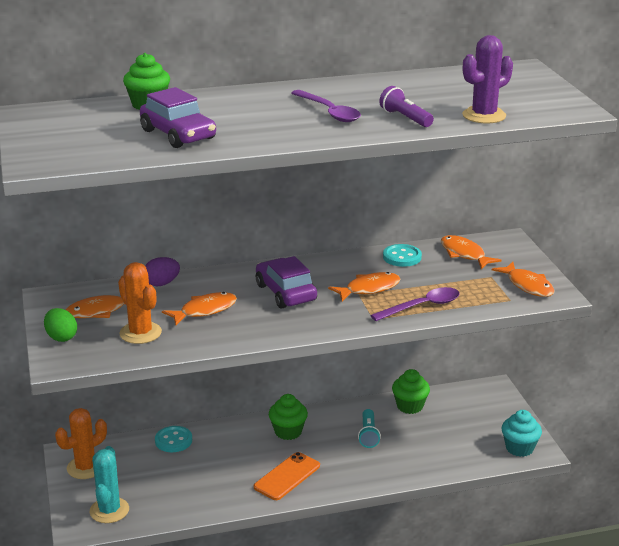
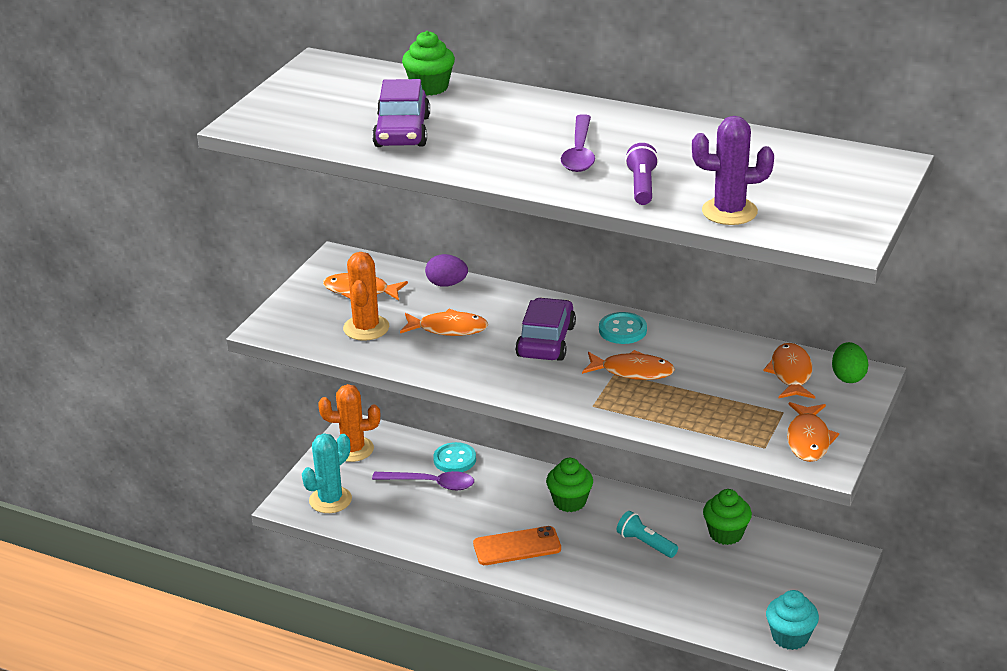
camera: 40 degrees right, 5 degrees up
(61, 337) = (299, 304): green egg -> green egg (848, 377)
(368, 435) = (645, 543): turquoise flashlight -> turquoise flashlight turned 90 degrees clockwise
(402, 257) = (717, 349): turquoise button -> turquoise button (622, 330)
(422, 306) = (659, 414): purple spoon -> purple spoon (431, 484)

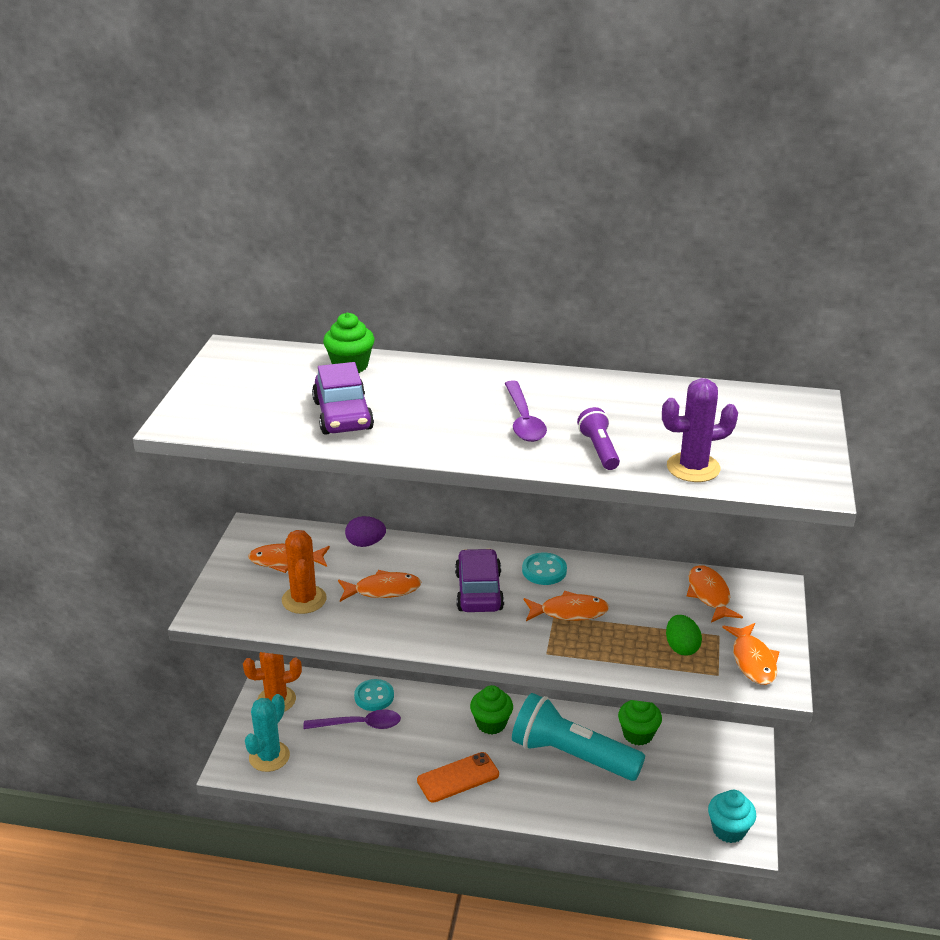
camera: 15 degrees left, 0 degrees up
(645, 543) = (572, 755): turquoise flashlight -> turquoise flashlight, size x2.23
(848, 377) = (759, 591): green egg -> green egg (681, 647)

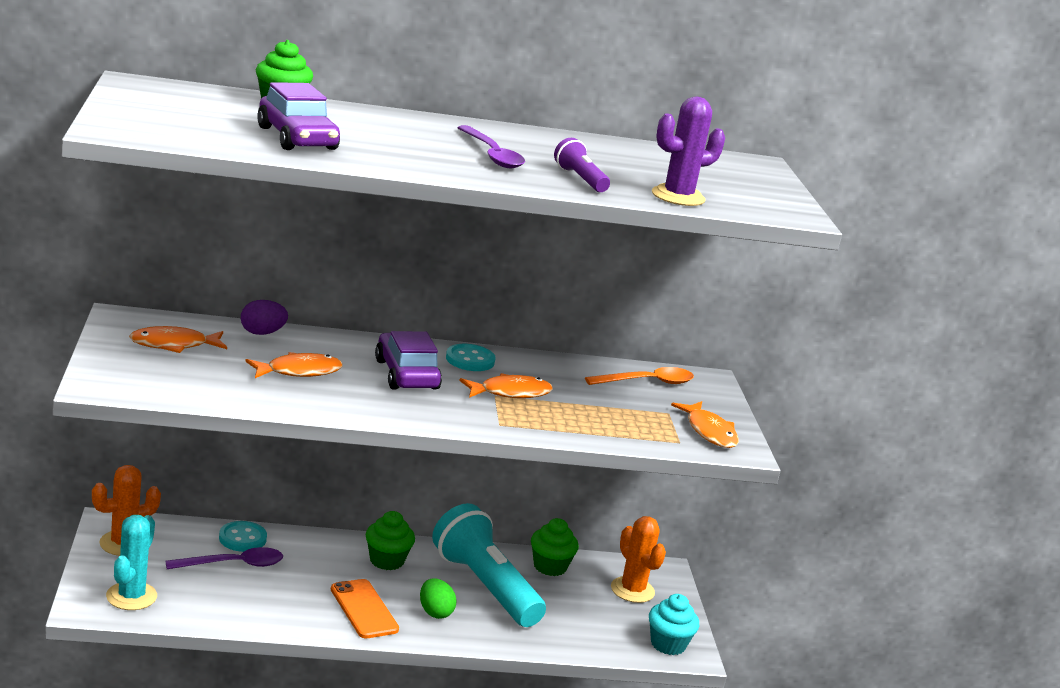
camera: 20 degrees left, 10 degrees down
(304, 599) = (210, 377): orange cactus -> orange cactus (632, 590)
(458, 777) = (364, 609): orange phone -> orange phone turned 75 degrees counterclockwise
(572, 755) = (485, 586): turquoise flashlight -> turquoise flashlight turned 45 degrees clockwise
(681, 647) = (635, 421): green egg -> green egg (435, 612)
(709, 595) = (647, 382): orange fish -> orange spoon

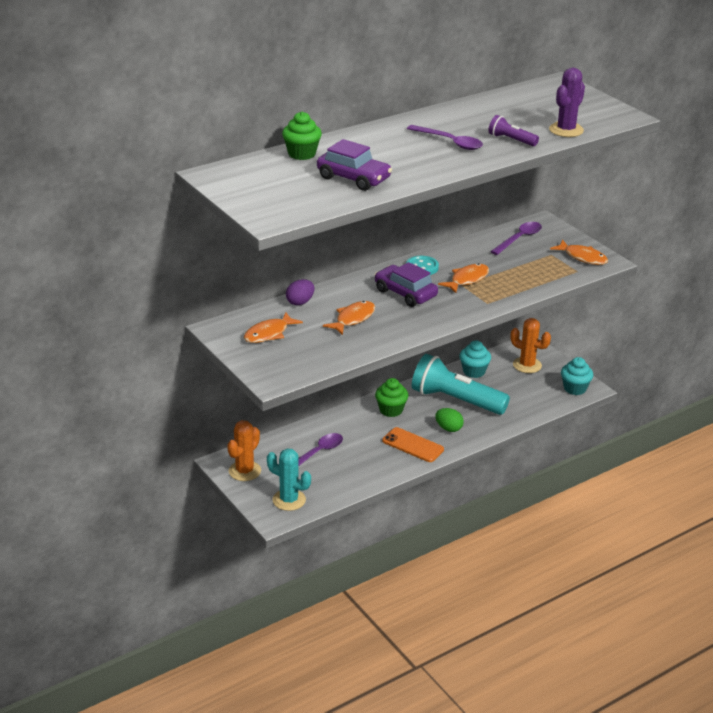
camera: 25 degrees left, 10 degrees up
(131, 596) = (289, 500): turquoise cactus -> turquoise cactus turned 45 degrees counterclockwise
(242, 538) = (302, 435): turquoise button -> none
(550, 566) = (474, 371): green cupcake -> turquoise cupcake
(647, 382) = (519, 239): orange spoon -> purple spoon

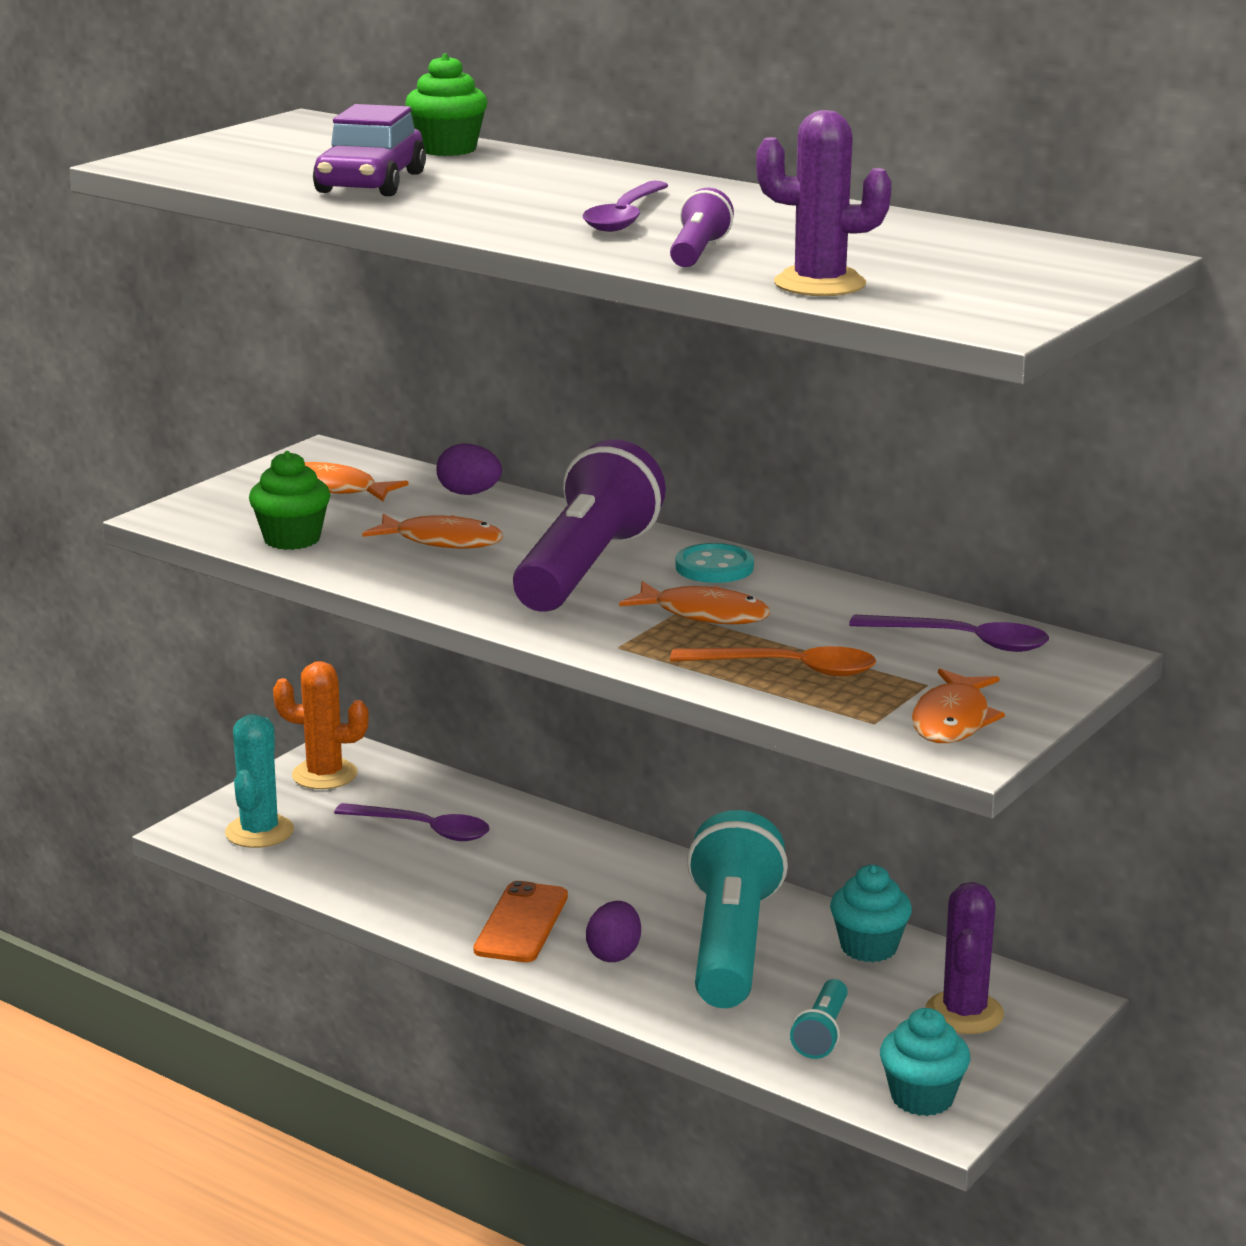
camera: 70 degrees right, 10 degrees down
(391, 410) = (631, 877): green cupcake -> green cupcake (292, 539)
(405, 293) = (585, 568): purple car -> purple flashlight
(448, 428) = (614, 954): green egg -> purple egg
(526, 275) = (788, 669): none -> orange spoon
(526, 397) = (822, 1033): none -> turquoise flashlight
(527, 365) = (964, 1013): orange cactus -> purple cactus

